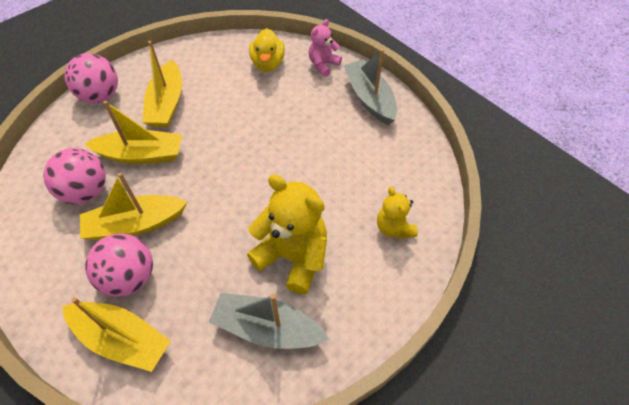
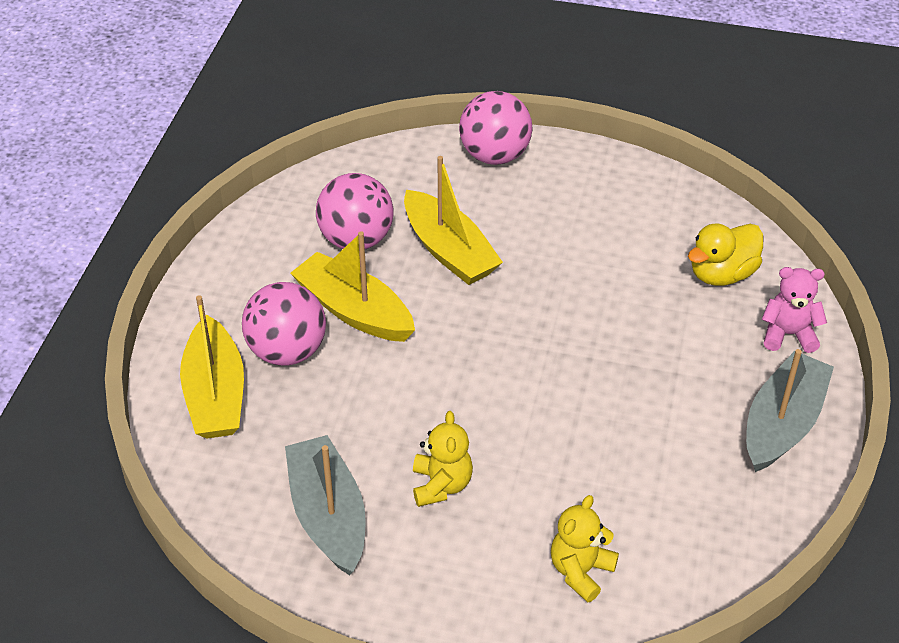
camera: 55 degrees right, 10 degrees down
(167, 104) = (545, 221): yellow boat -> none
(293, 257) = (441, 485): yellow teddy bear -> yellow teddy bear, size x0.56

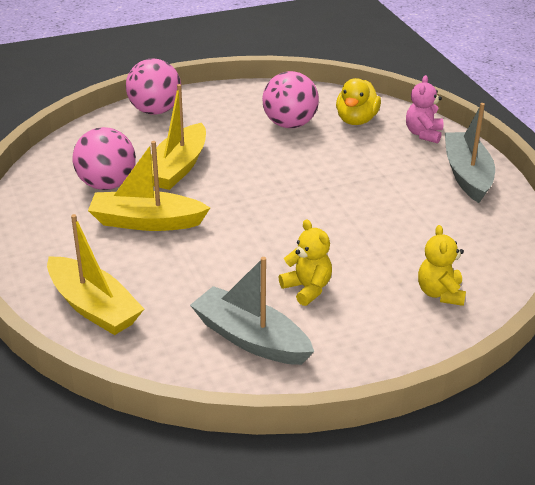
camera: 35 degrees left, 10 degrees down
(287, 351) = (122, 262): pink ball -> pink ball (289, 124)
(449, 251) = (178, 168): yellow boat -> yellow boat turned 90 degrees clockwise
(788, 334) = (423, 134): pink teddy bear -> pink teddy bear turned 45 degrees counterclockwise

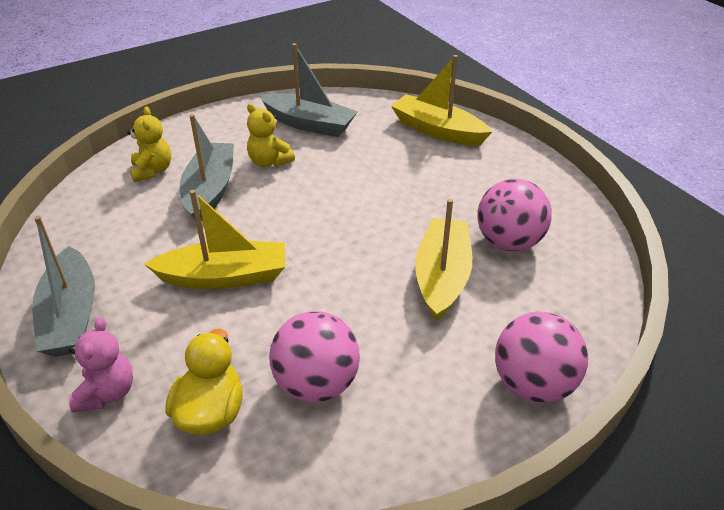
camera: 170 degrees right, 5 degrees up
(146, 222) = (439, 204): yellow boat -> yellow boat (225, 277)
(372, 262) = (210, 190): none -> grey boat

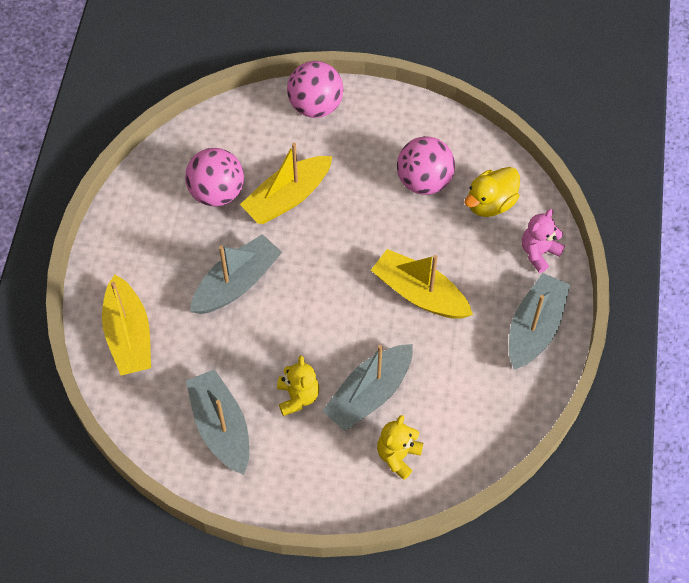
camera: 140 degrees left, 20 degrees up
(402, 195) = (237, 283): none -> grey boat

